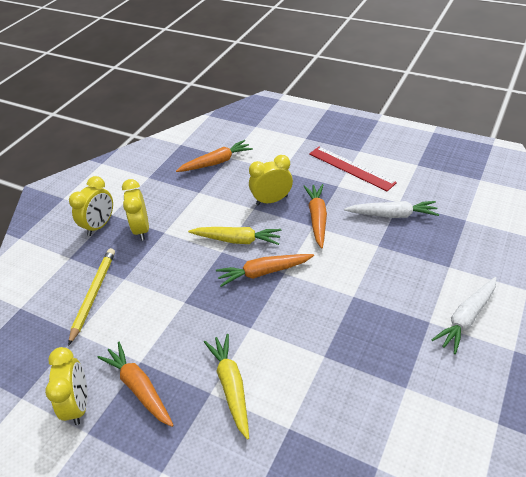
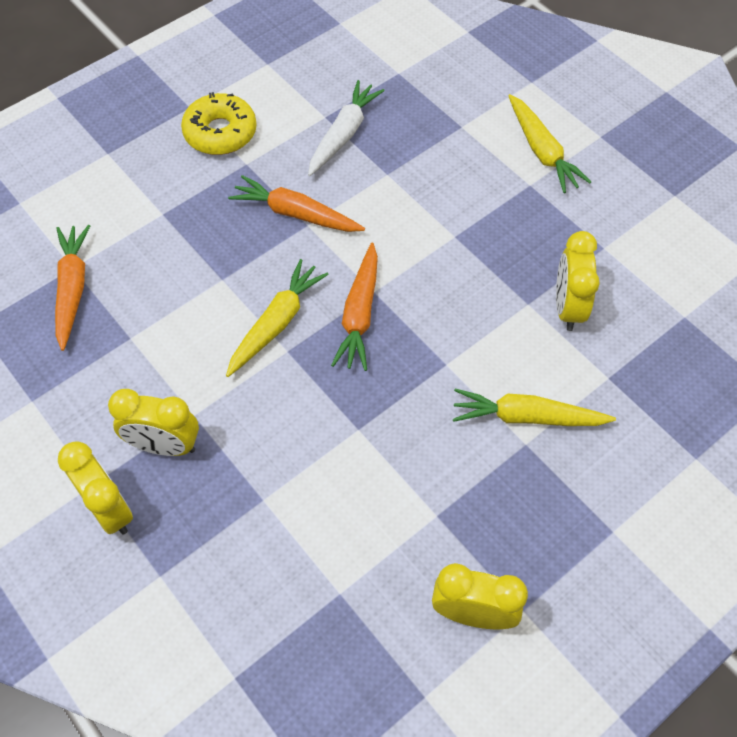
camera: 70 degrees left, 15 degrees up
(93, 295) = (272, 552): yellow pencil -> none
(139, 387) = (480, 527): orange carrot -> none
(272, 200) = (221, 251): yellow clock -> yellow clock (568, 307)
(351, 168) = (220, 133): red ruler -> yellow donut
(466, 318) = (542, 151): white carrot -> yellow carrot

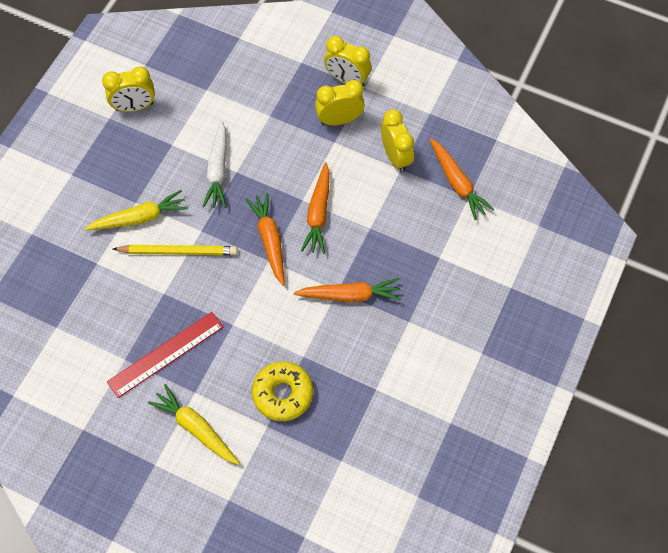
camera: 155 degrees right, 5 degrees up
(220, 133) = (443, 339): yellow donut -> yellow donut (283, 394)
(276, 323) = (318, 213): yellow carrot -> orange carrot
(344, 134) = (352, 378): white carrot -> white carrot (218, 170)
(489, 348) = (178, 251): none -> yellow pencil
(550, 234) = (166, 354): none -> red ruler
(568, 307) = (136, 301): yellow clock -> yellow clock (395, 157)

